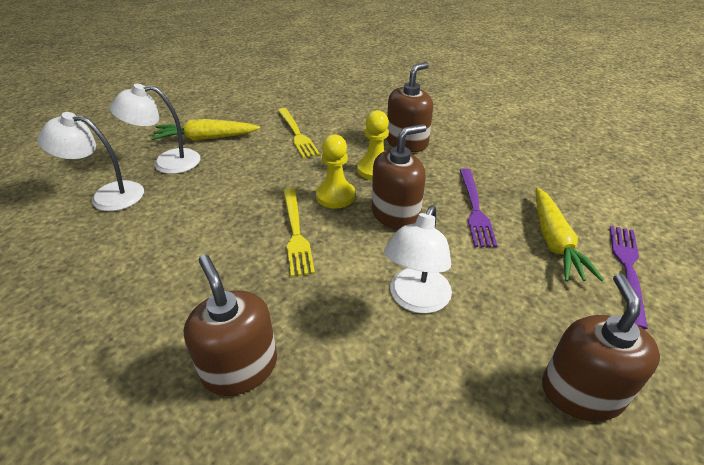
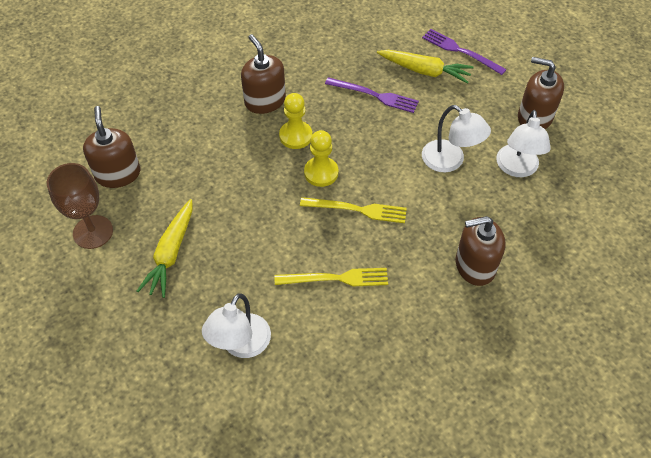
camera: 70 degrees left, 15 degrees up
(167, 162) = (203, 292): white lamp -> white lamp (516, 168)
(219, 103) = (93, 232): none -> brown goblet
(296, 134) = (205, 176): yellow fork -> yellow fork (336, 278)
(395, 214) = (361, 143): brown soap dispenser -> brown soap dispenser (118, 174)

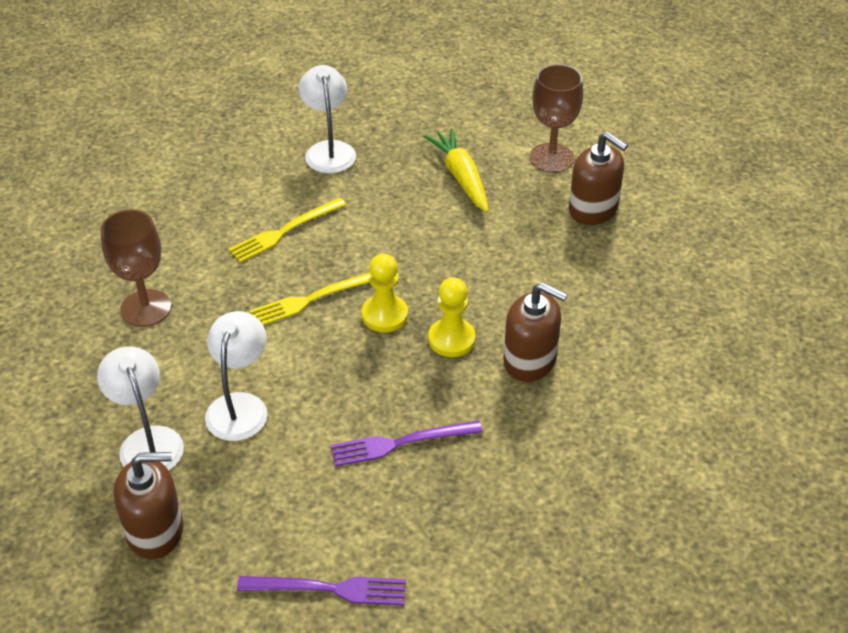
camera: 145 degrees right, 10 degrees down
(424, 71) = (359, 521): yellow carrot -> none
(450, 161) = (240, 406): white lamp -> white lamp turned 90 degrees clockwise
(474, 265) = (146, 308): brown soap dispenser -> brown goblet

